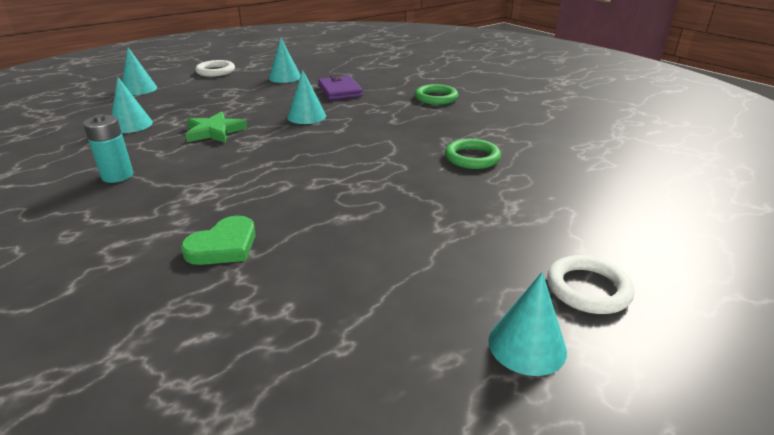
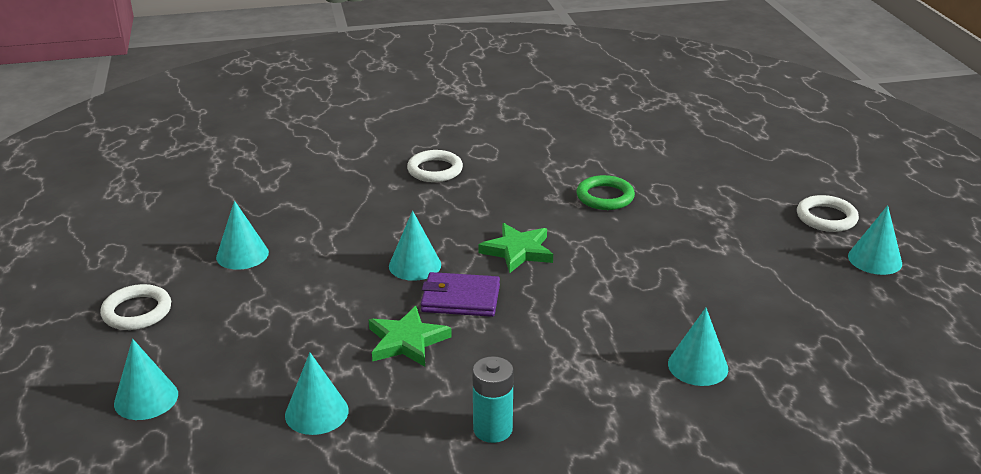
camera: 65 degrees left, 0 degrees up
(223, 246) = (698, 366): green heart -> turquoise cone
(340, 91) = (346, 224): purple wallet -> purple wallet (460, 298)
(352, 142) = (518, 251): none -> green star
(436, 98) = (435, 170): green ring -> white ring

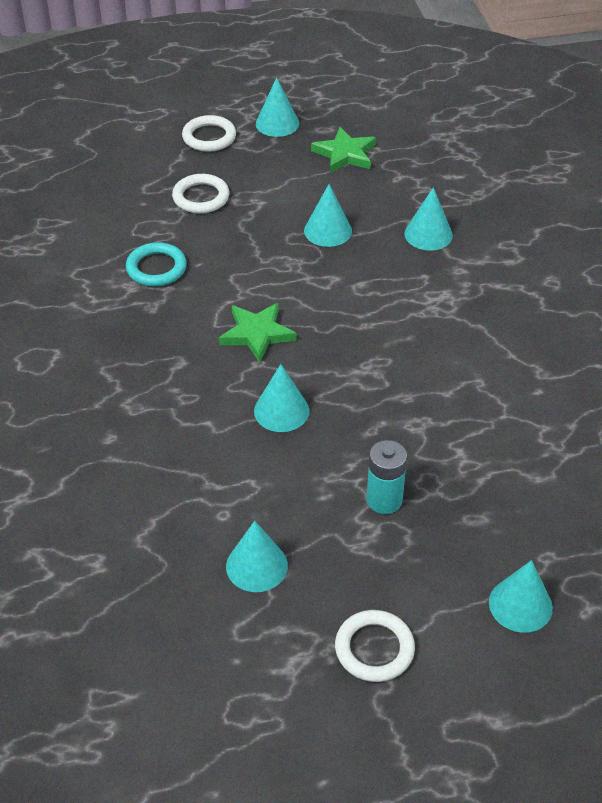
camera: 90 degrees left, 15 degrees up
(316, 412) = (520, 467): turquoise cone -> turquoise cone (328, 231)
(407, 341) = (410, 411): green star -> green star (345, 154)
(435, 170) = (77, 402): white ring -> white ring (201, 197)
(460, 298) = (340, 375): purple wallet -> none
(492, 429) = (522, 352): turquoise battery -> turquoise battery (384, 500)
(605, 197) = (156, 268): green ring -> turquoise ring

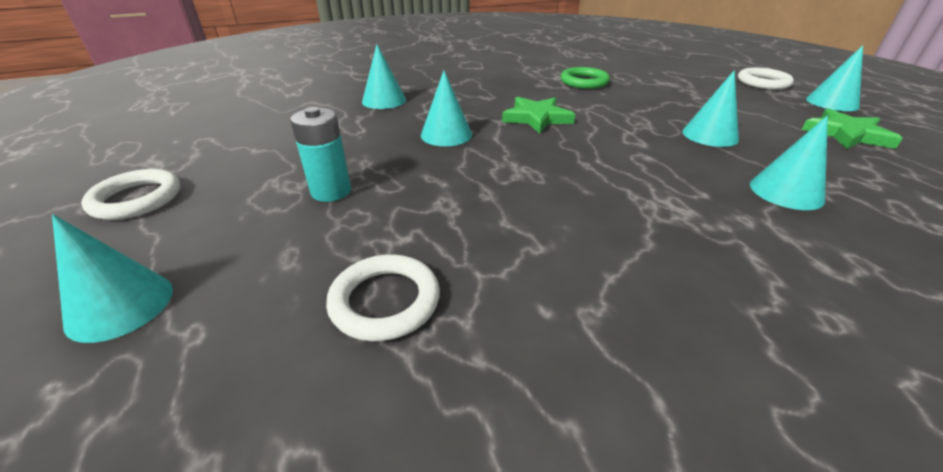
camera: 80 degrees right, 10 degrees down
(156, 268) = (584, 82): turquoise ring -> green ring
(201, 197) = (683, 86): white ring -> white ring (385, 301)
(256, 566) = (268, 139): turquoise cone -> turquoise cone (384, 100)

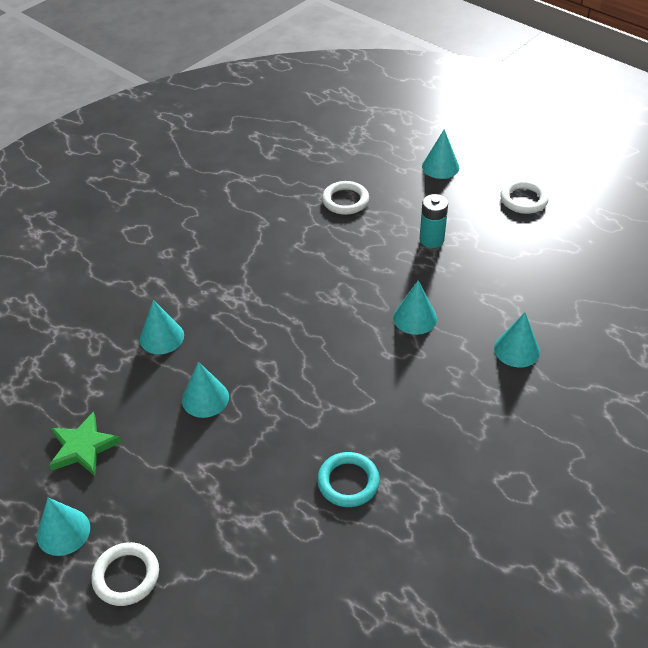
camera: 155 degrees right, 10 degrees up
(537, 118) = (359, 372): green star -> none
(584, 82) = (348, 482): green ring -> turquoise ring

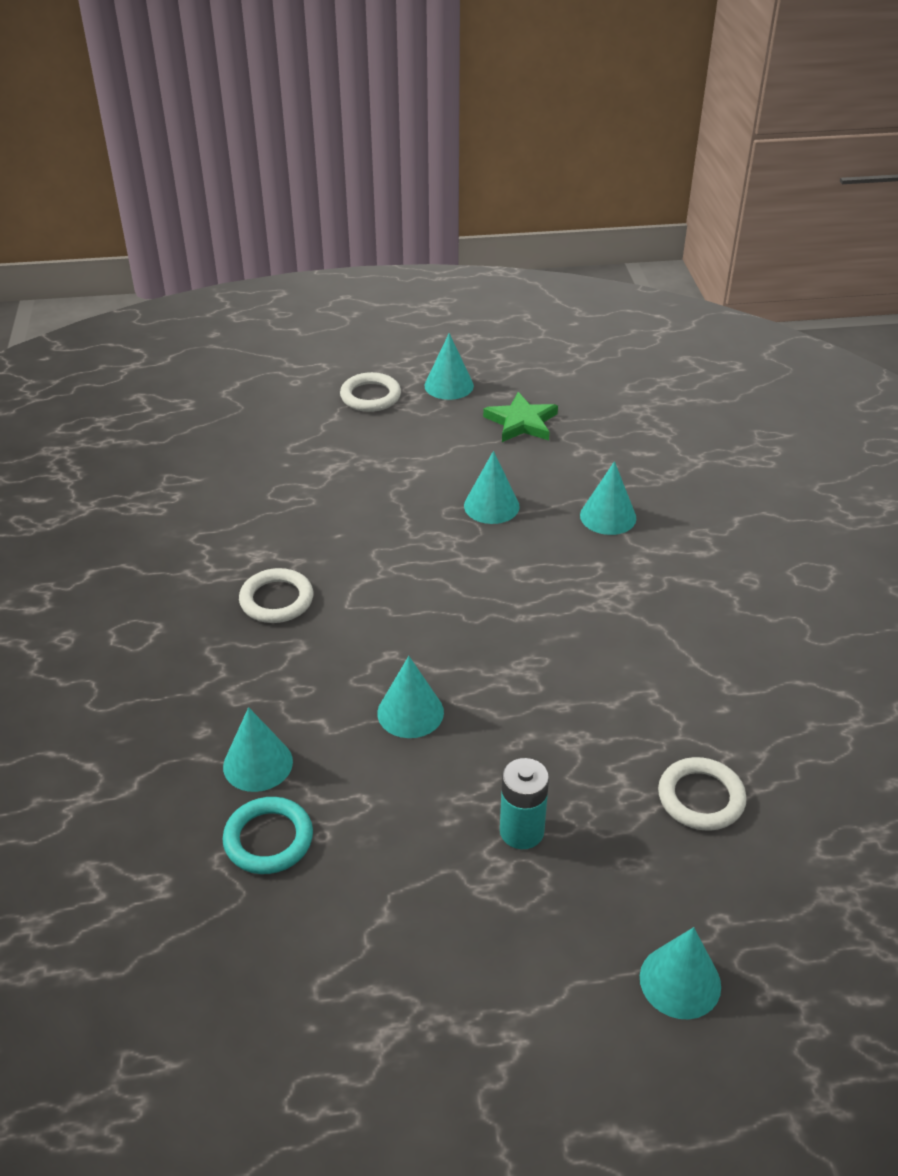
camera: 130 degrees right, 5 degrees down
(348, 482) = (289, 537): turquoise ring -> turquoise ring (268, 839)
(523, 200) = (487, 1026): white ring -> white ring (276, 600)

